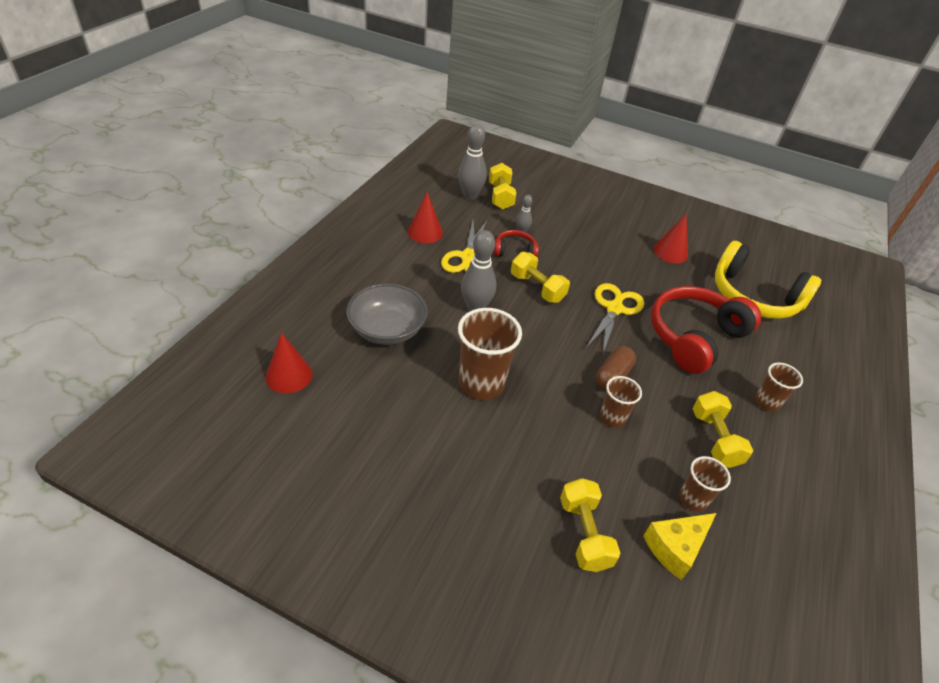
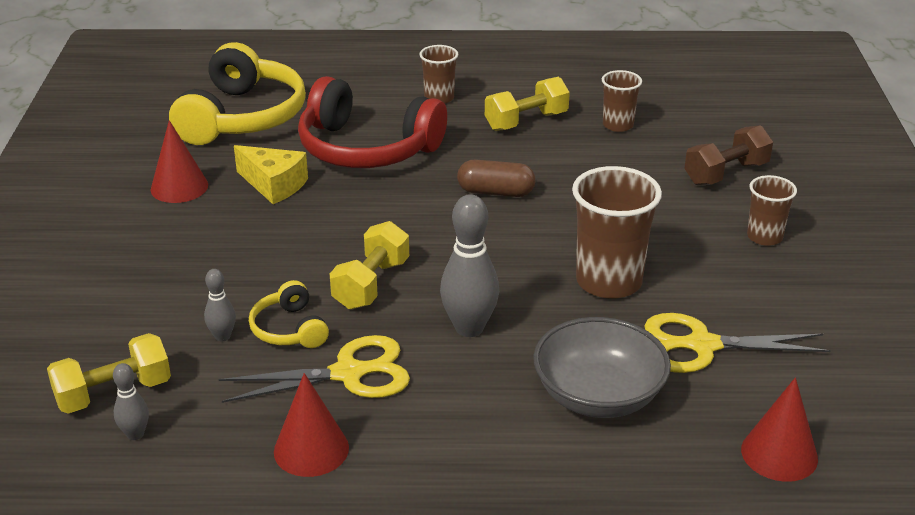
camera: 110 degrees left, 10 degrees down
(470, 195) = (135, 434): grey bowling pin -> grey bowling pin, size x0.52
(514, 251) = (289, 329): red headphones -> yellow headphones
(584, 533) = (726, 173): yellow dumbbell -> brown dumbbell
(612, 417) = (562, 182): brown cup -> brown cup (764, 237)
(614, 308) = (360, 212): yellow scissors -> yellow scissors (701, 345)
(675, 547) = (682, 128): yellow cheese -> yellow cheese (274, 185)

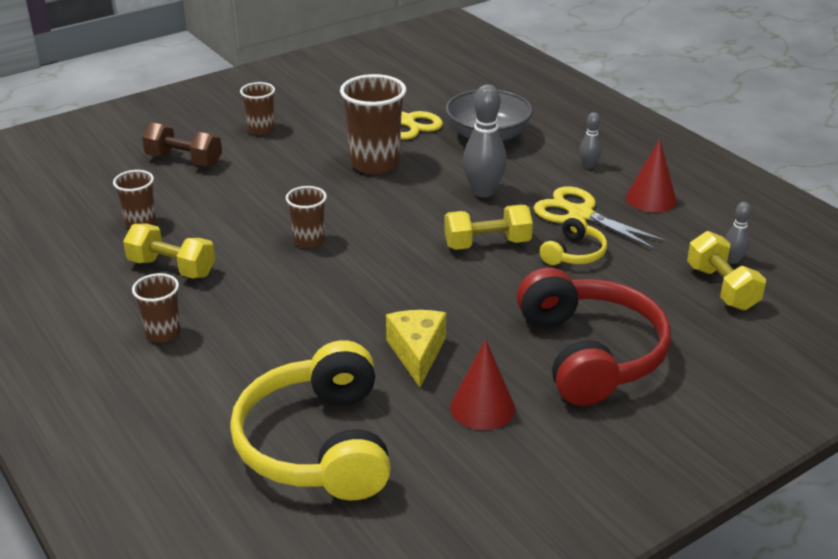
camera: 125 degrees left, 0 degrees up
(113, 393) = (721, 287): yellow dumbbell -> yellow dumbbell turned 45 degrees clockwise
(222, 336) = (617, 275): grey bowling pin -> grey bowling pin (588, 165)
(242, 117) = (317, 444): yellow headphones -> yellow headphones turned 75 degrees counterclockwise
(366, 149) = (303, 331): red headphones -> red headphones (590, 353)
(495, 192) = (309, 240): brown capsule -> brown cup
(779, 454) = (466, 85): red cone -> none

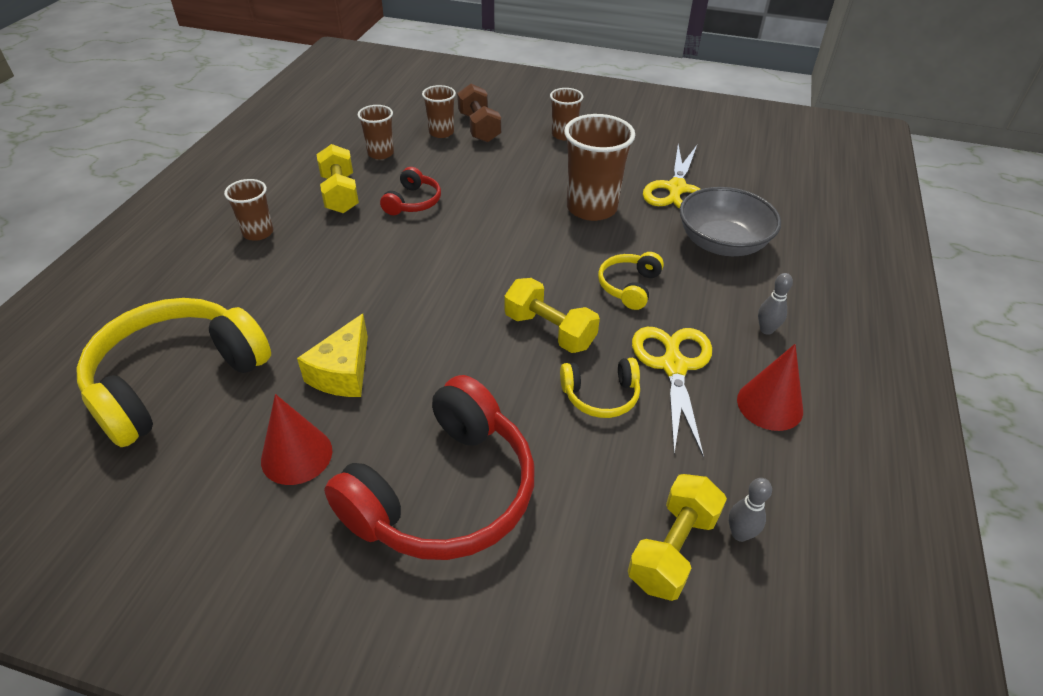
camera: 50 degrees right, 10 degrees up
(243, 236) = (413, 202): none -> red headphones
(309, 240) = (442, 233): brown cup -> brown cup (441, 132)
(417, 353) = (343, 372): yellow cheese -> yellow cheese turned 150 degrees clockwise
(483, 192) = (629, 286): grey bowling pin -> yellow headphones

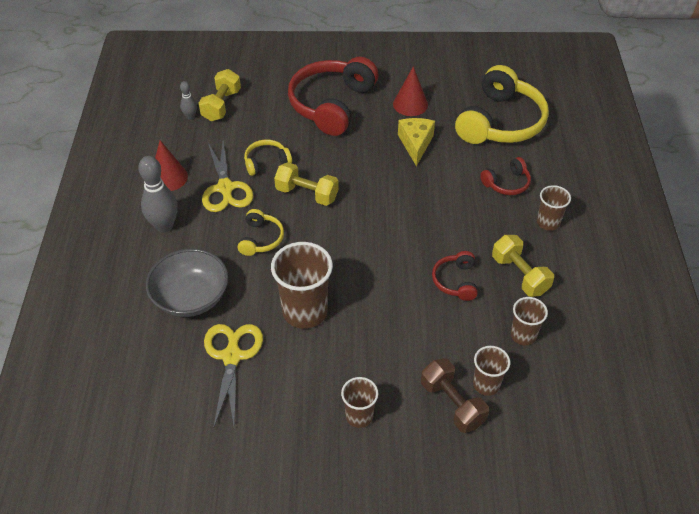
camera: 165 degrees right, 5 degrees up
(262, 285) = (507, 183): none -> red headphones
(766, 330) = (164, 226): grey bowling pin -> grey bowling pin, size x1.91

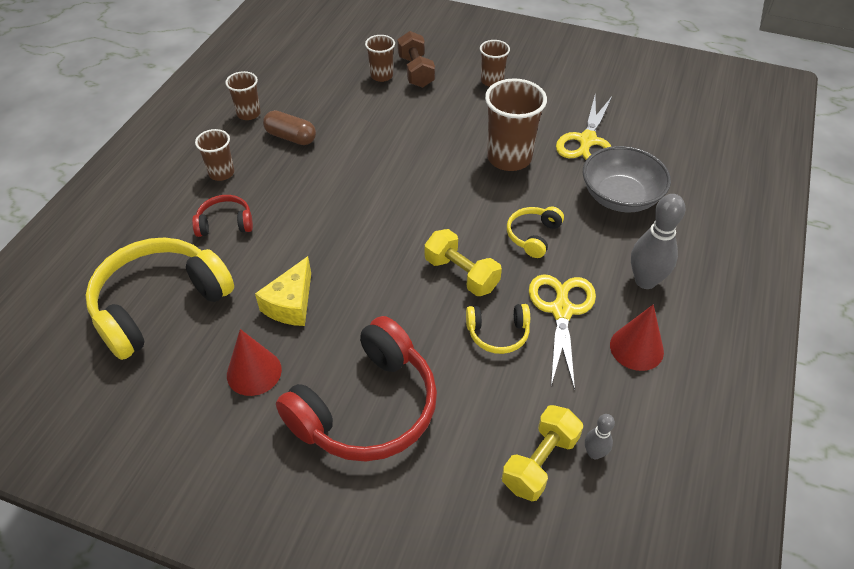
camera: 160 degrees left, 0 degrees up
(455, 281) = (353, 147): red headphones -> none
(520, 275) = (291, 137): yellow dumbbell -> brown capsule
(523, 335) = (327, 96): brown cup -> brown cup (248, 113)

